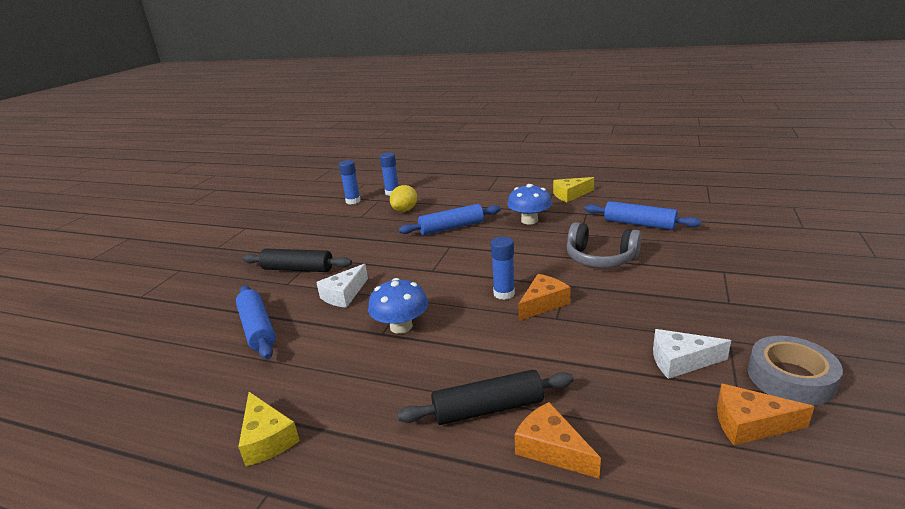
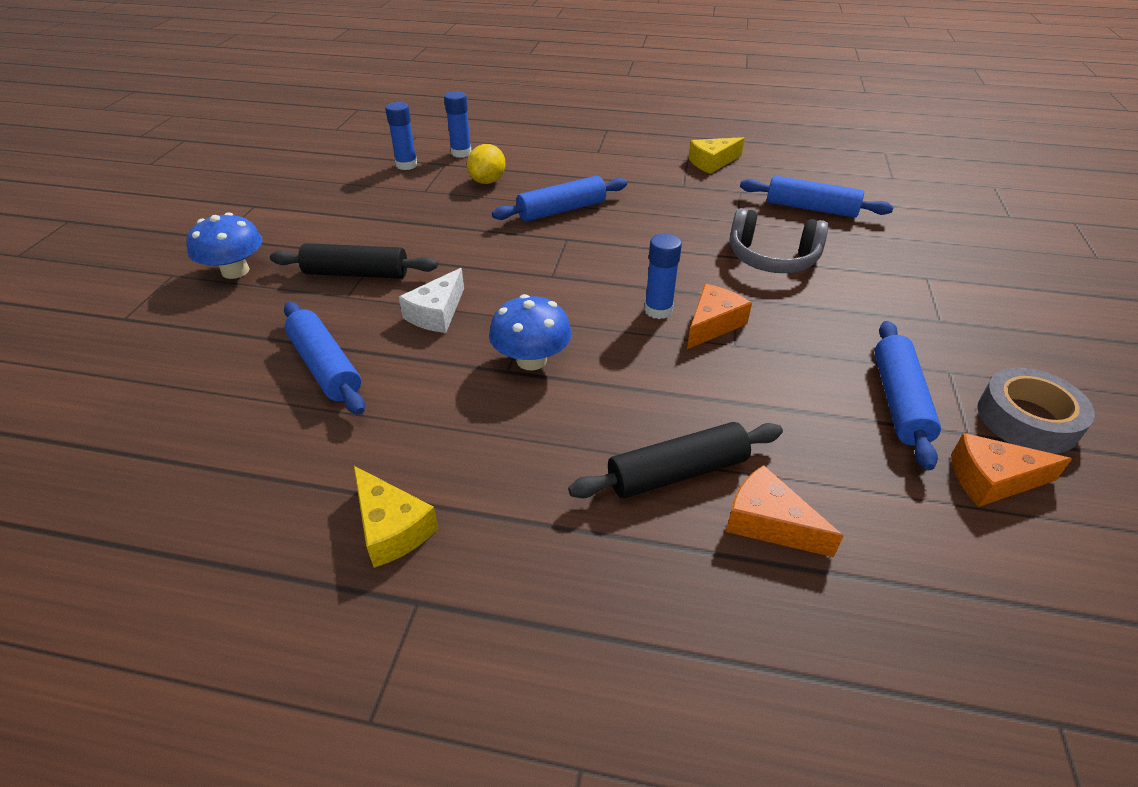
camera: 10 degrees left, 15 degrees up
(529, 220) = (666, 201): blue mushroom -> blue mushroom (235, 271)
(680, 361) = (899, 401): white cheese -> blue rolling pin

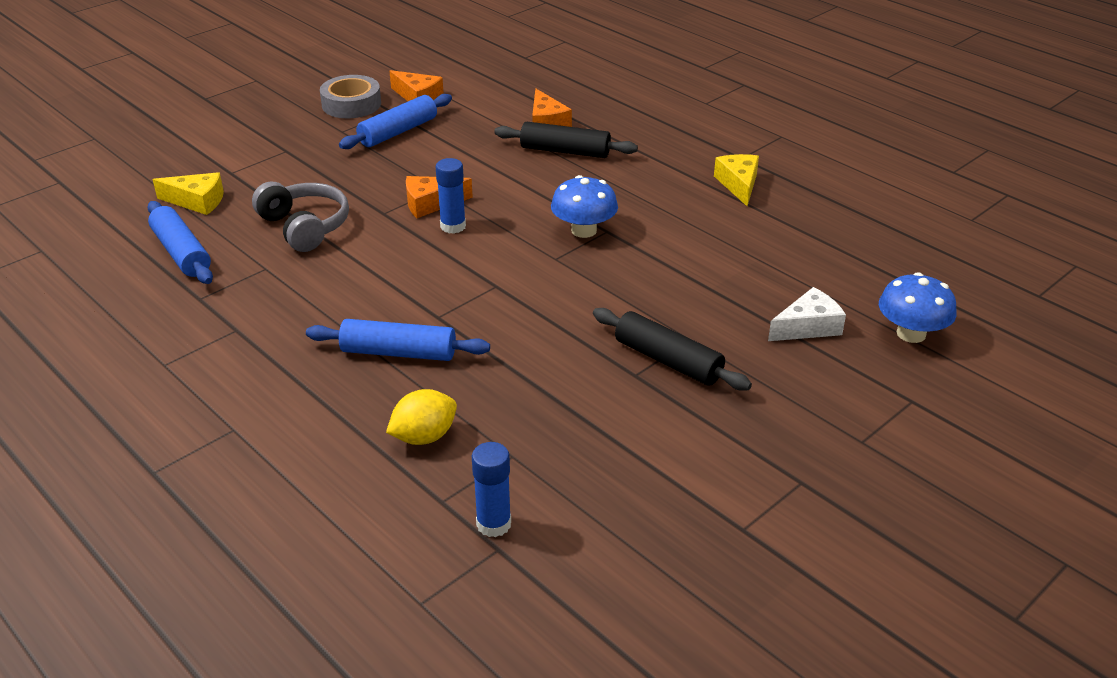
camera: 145 degrees left, 5 degrees down
(235, 271) = (791, 416): blue mushroom -> blue mushroom (911, 334)
(325, 367) = (738, 283): blue rolling pin -> none
(437, 313) = (623, 291): white cheese -> white cheese (808, 327)
(461, 153) = (398, 516): blue glue stick -> none
(712, 162) = (150, 347): yellow cheese -> yellow cheese (197, 201)

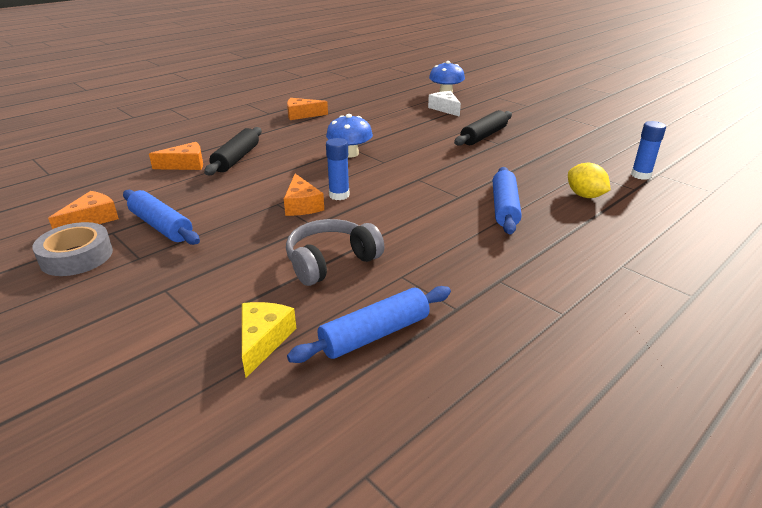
camera: 90 degrees left, 5 degrees down
(738, 184) = (302, 115): yellow cheese -> orange cheese

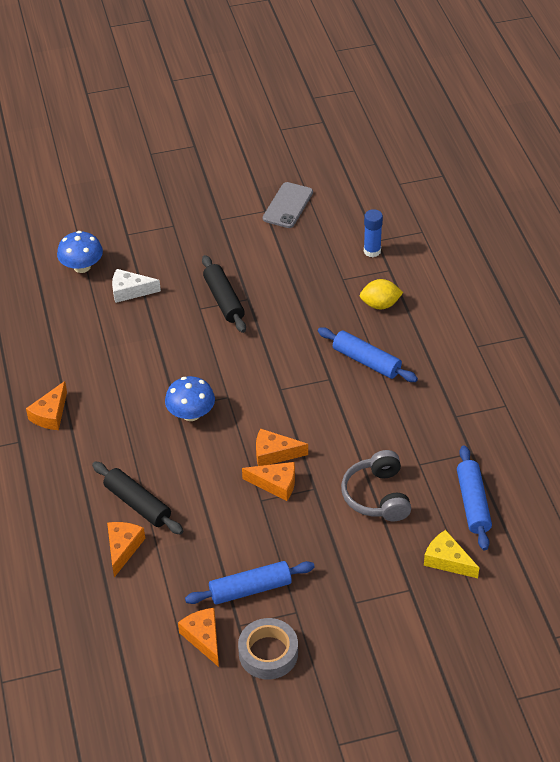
camera: 60 degrees left, 15 degrees up
(339, 195) = (274, 453): blue glue stick -> orange cheese
(621, 132) = (288, 205): none -> grey phone

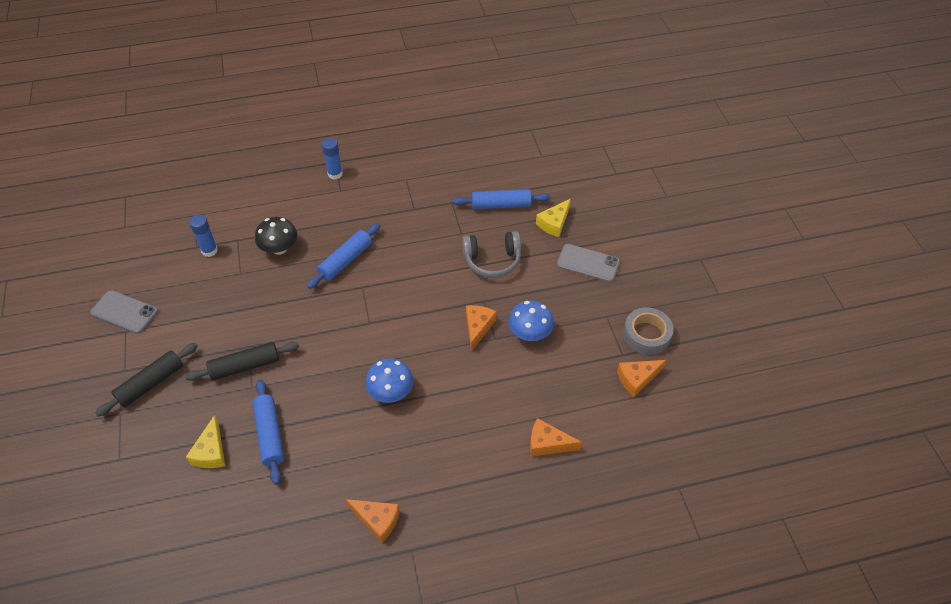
camera: 90 degrees left, 5 degrees up
(82, 266) = (159, 503): blue mushroom -> blue mushroom (530, 333)
(130, 291) = (211, 452): white cheese -> yellow cheese
(137, 504) = (497, 433): black rolling pin -> black rolling pin (151, 384)
(250, 589) = (586, 346): blue rolling pin -> blue rolling pin (270, 434)
(274, 453) = (444, 328): orange cheese -> none
(380, 304) = (279, 248): yellow lemon -> black mushroom
(381, 595) = (588, 263): none -> grey phone
(504, 338) = (335, 174): none -> blue glue stick

